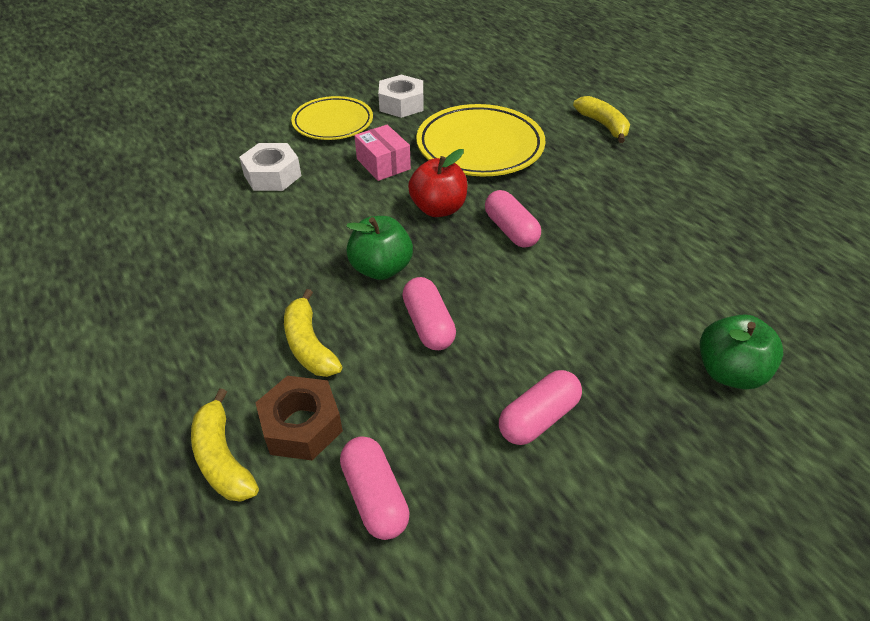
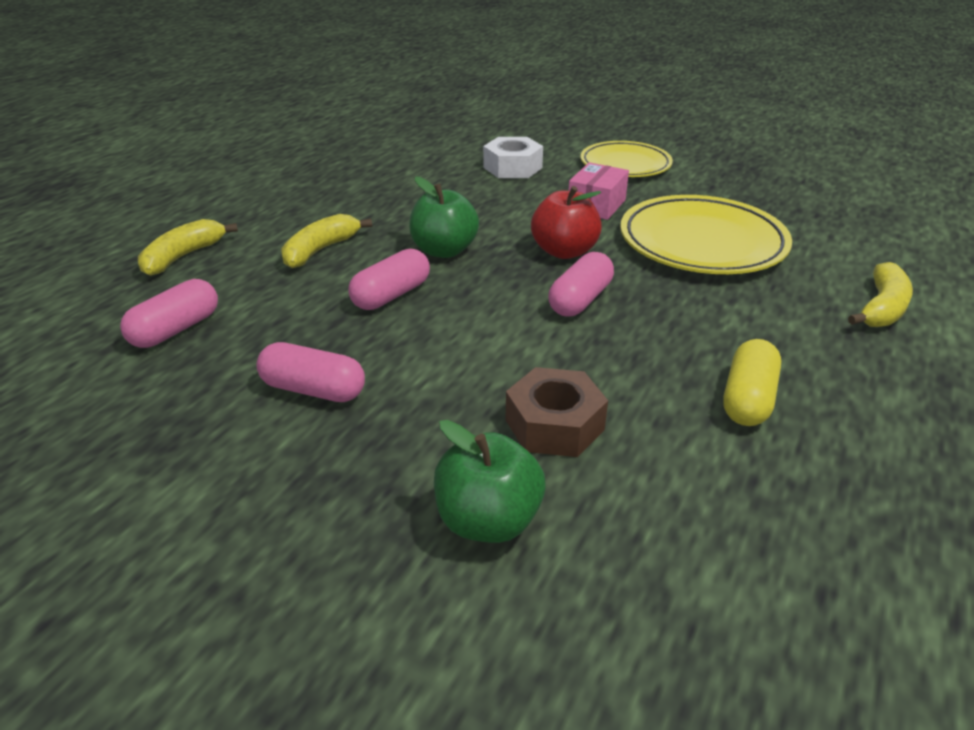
camera: 60 degrees right, 10 degrees down
(301, 426) = (231, 275): brown nut -> brown nut (554, 425)
(401, 104) = (709, 183): white nut -> none
(661, 215) = (747, 399): none -> yellow capsule

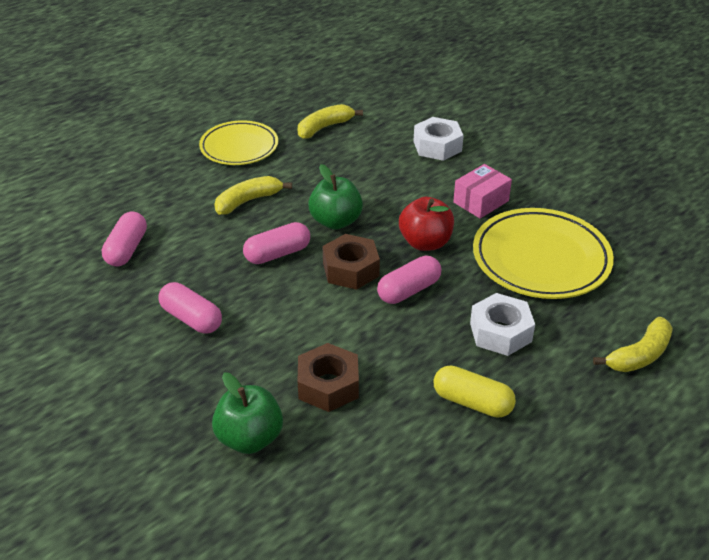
camera: 20 degrees right, 5 degrees up
(176, 330) = (127, 249): pink capsule -> pink capsule turned 45 degrees counterclockwise
(183, 256) = (154, 186): yellow banana -> yellow banana (324, 127)
(495, 293) = (351, 269): none -> brown nut
(625, 165) = (535, 162): yellow plate -> yellow plate (239, 147)
(718, 319) = (500, 332): none -> white nut
(747, 399) = (472, 402): yellow capsule -> yellow capsule turned 75 degrees clockwise

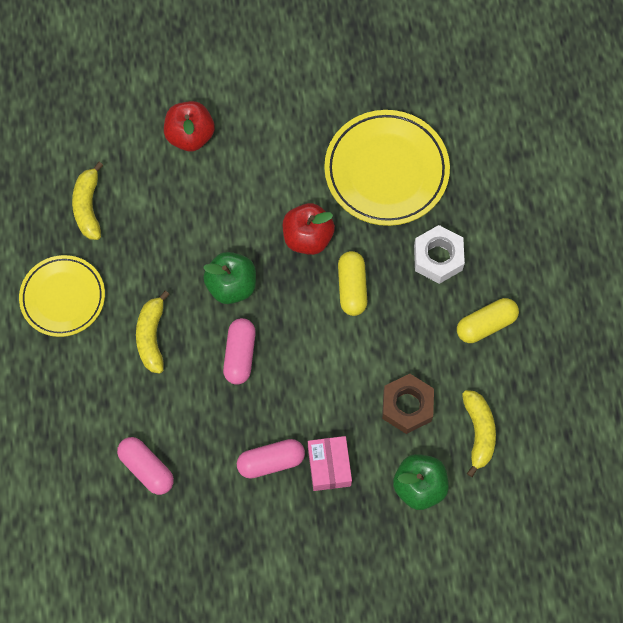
camera: 55 degrees left, 30 degrees up
(351, 269) = (299, 313): brown nut -> none
(409, 290) = (352, 287): pink capsule -> yellow capsule
(437, 146) = (190, 135): white nut -> red apple
(481, 201) = (289, 159): pink box -> pink box (329, 466)
(639, 355) = (520, 188): yellow banana -> yellow banana (478, 432)

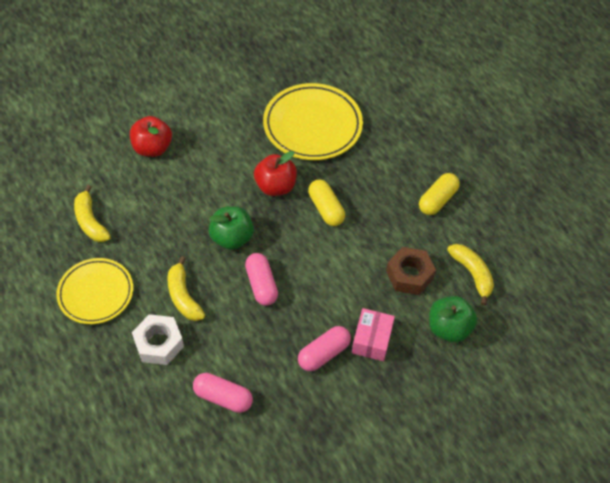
camera: 25 degrees left, 15 degrees down
(329, 466) = (372, 340): pink box -> pink box turned 45 degrees clockwise
(438, 258) = (379, 168): white nut -> white nut (159, 343)

